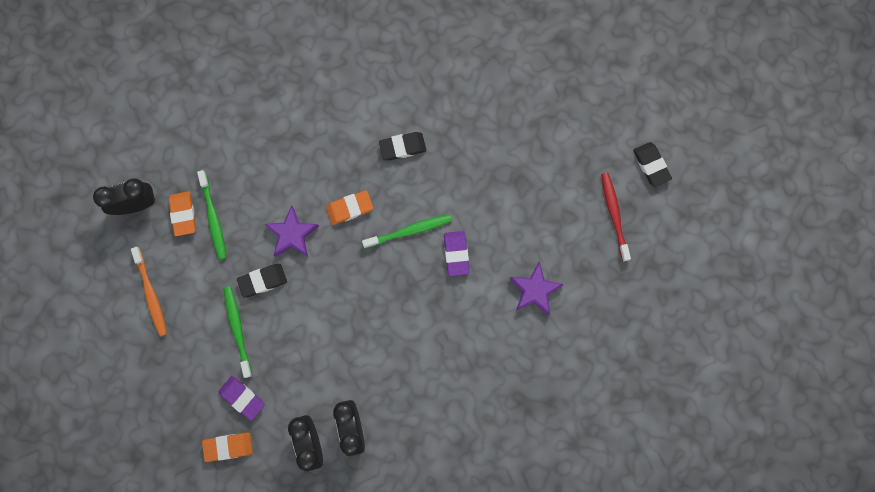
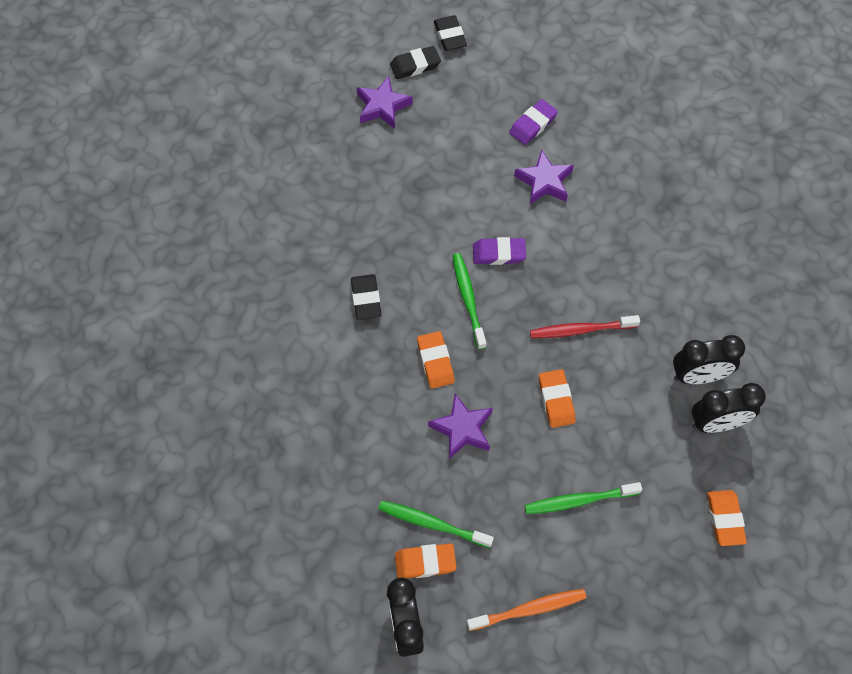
camera: 85 degrees left, 15 degrees down
(213, 217) = (433, 524): green toothbrush -> green toothbrush turned 150 degrees counterclockwise
(242, 398) = (664, 499): purple eraser -> purple eraser (533, 125)
(262, 281) = (519, 467): black eraser -> black eraser (450, 36)
(322, 308) = (556, 400): none -> orange eraser
(601, 140) = (382, 106): none -> purple star
(614, 215) = (466, 102): red toothbrush -> red toothbrush (581, 330)

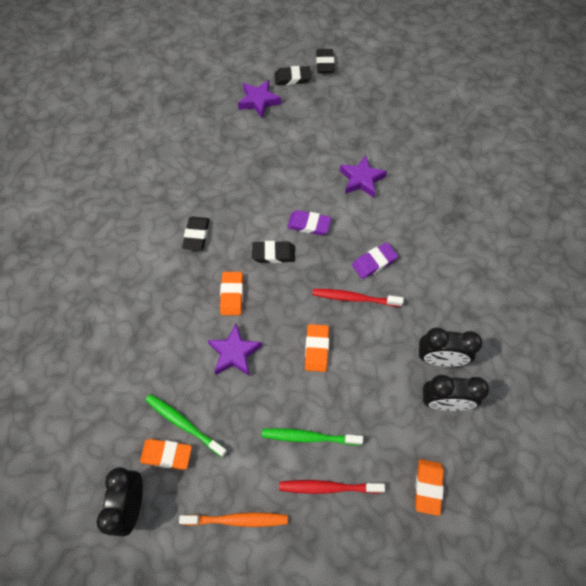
camera: 15 degrees right, 0 degrees up
(468, 300) = (273, 254): green toothbrush -> black eraser
(533, 125) = (366, 137): purple eraser -> purple eraser (374, 262)
(618, 548) = (328, 487): none -> red toothbrush

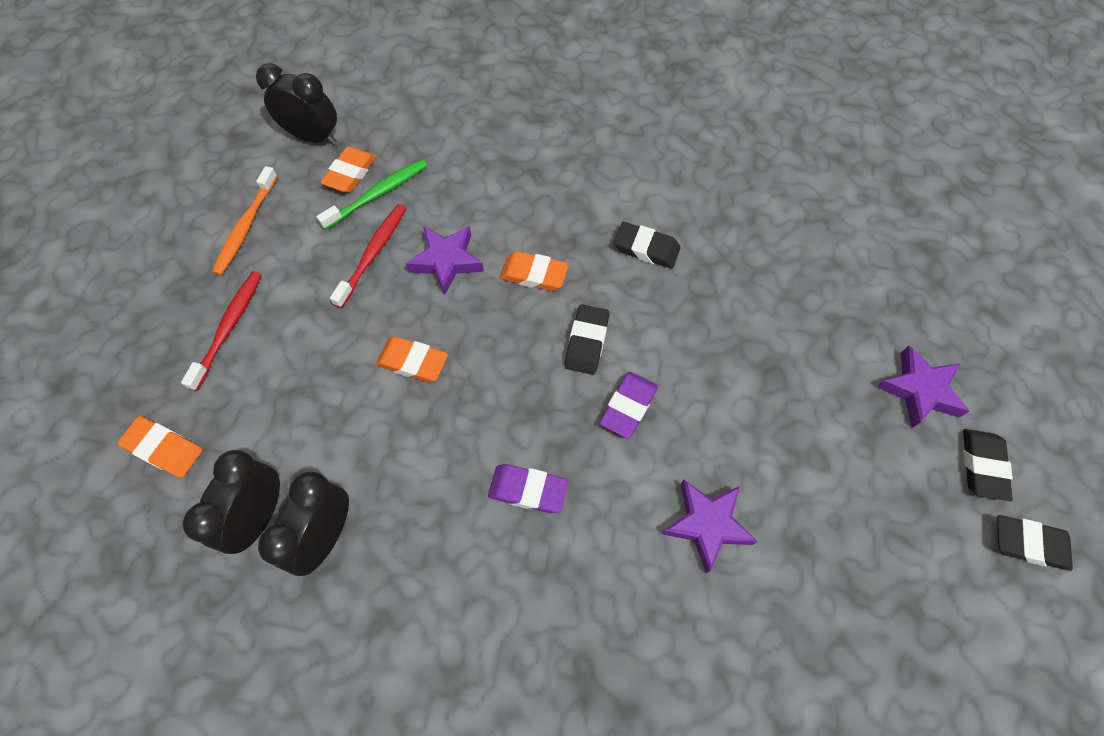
camera: 105 degrees right, 0 degrees up
(309, 437) = (298, 322): green toothbrush -> none
(354, 298) = (473, 438): red toothbrush -> red toothbrush (373, 254)
(374, 262) = (528, 490): purple eraser -> purple eraser turned 60 degrees counterclockwise

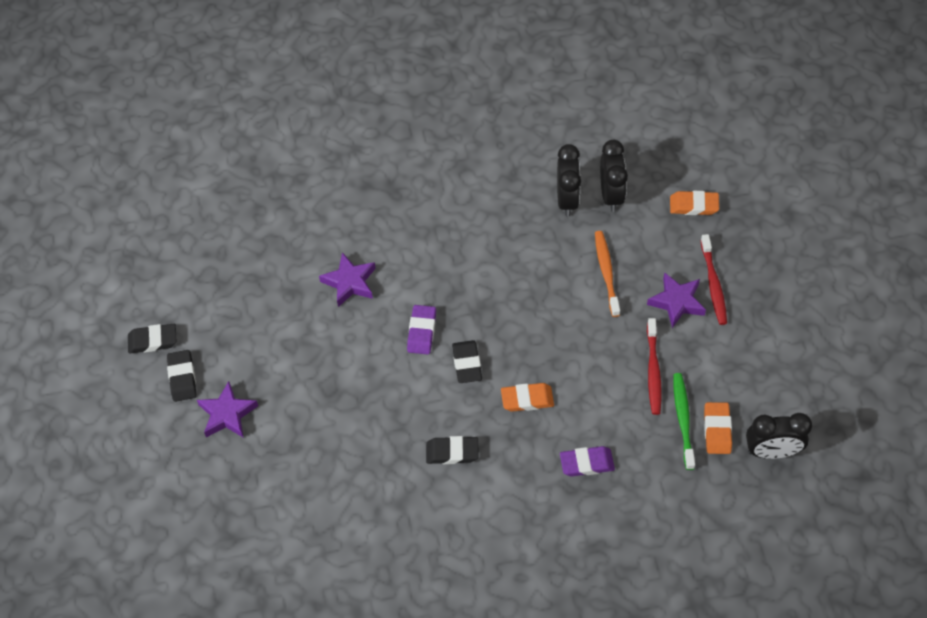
camera: 160 degrees right, 5 degrees down
(246, 226) = (761, 356): orange toothbrush -> orange toothbrush (606, 273)
(377, 194) = (683, 420): green toothbrush -> green toothbrush turned 150 degrees clockwise
(412, 362) = (577, 308): orange eraser -> none
(446, 261) = (596, 385): purple star -> purple star (677, 302)
(528, 490) = (463, 262): purple eraser -> purple eraser (586, 463)

